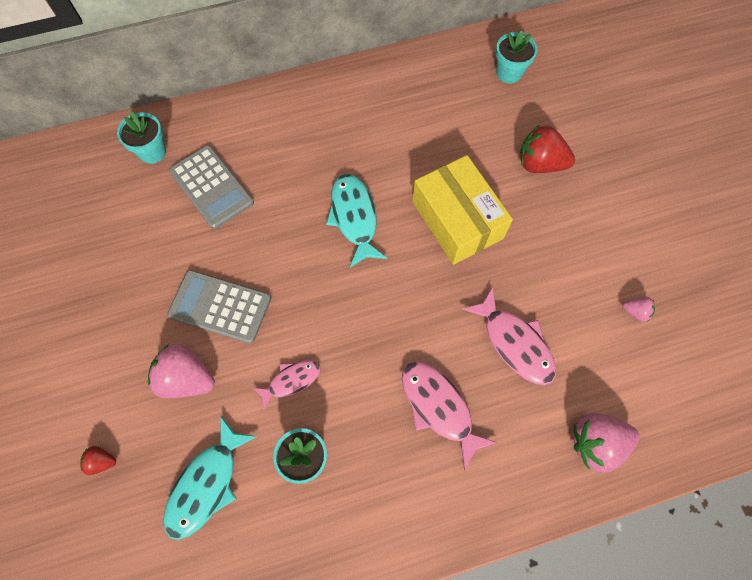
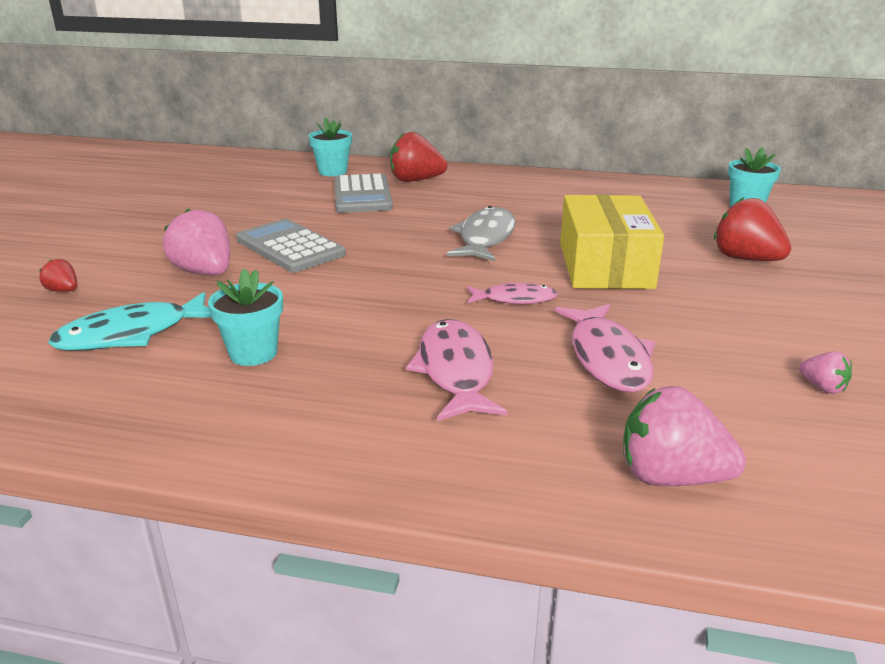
camera: 30 degrees right, 40 degrees down
(237, 137) = (415, 180): none -> red strawberry
(291, 381) = (303, 303): pink fish -> pink fish (515, 299)
(354, 217) = (485, 238): turquoise fish -> grey fish

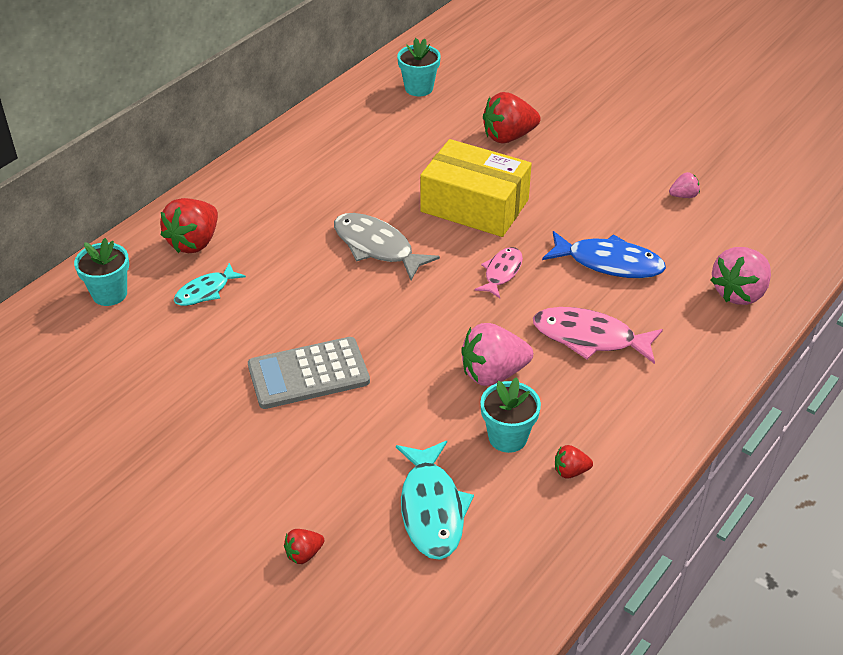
camera: 65 degrees left, 15 degrees up
(205, 272) = (329, 444): pink strawberry -> pink strawberry (493, 374)
(214, 402) = (570, 471): none -> red strawberry
(362, 195) = (205, 291): grey calculator -> turquoise fish
(608, 358) = (609, 263): pink fish -> blue fish

